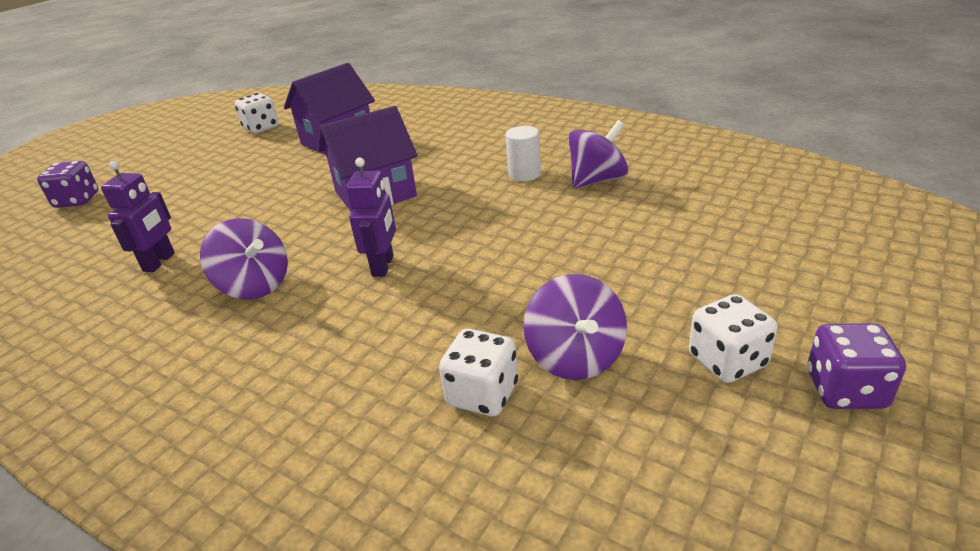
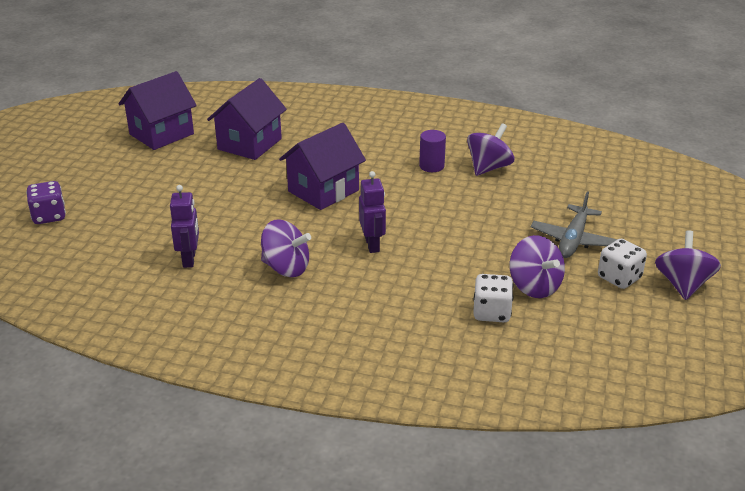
camera: 20 degrees left, 0 degrees up
(261, 128) = (161, 134): white dice -> purple house
(524, 174) = (431, 166): white cylinder -> purple cylinder
(673, 288) = (573, 240): none -> grey plane
(845, 390) = (682, 284): purple dice -> purple spinning top

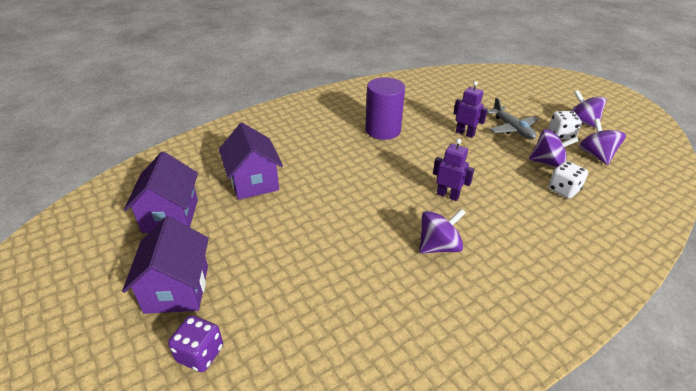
camera: 50 degrees left, 5 degrees up
(189, 259) = (376, 291): purple robot -> purple robot (465, 133)
(323, 191) = (359, 182): purple house -> purple house (177, 289)
(431, 166) = (383, 130): purple cylinder -> purple cylinder, size x1.88
(488, 168) = (409, 115): purple spinning top -> purple spinning top (595, 155)

